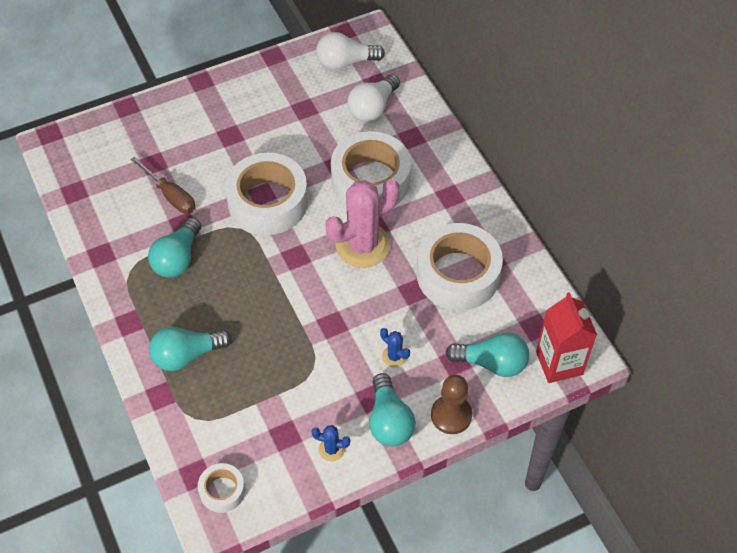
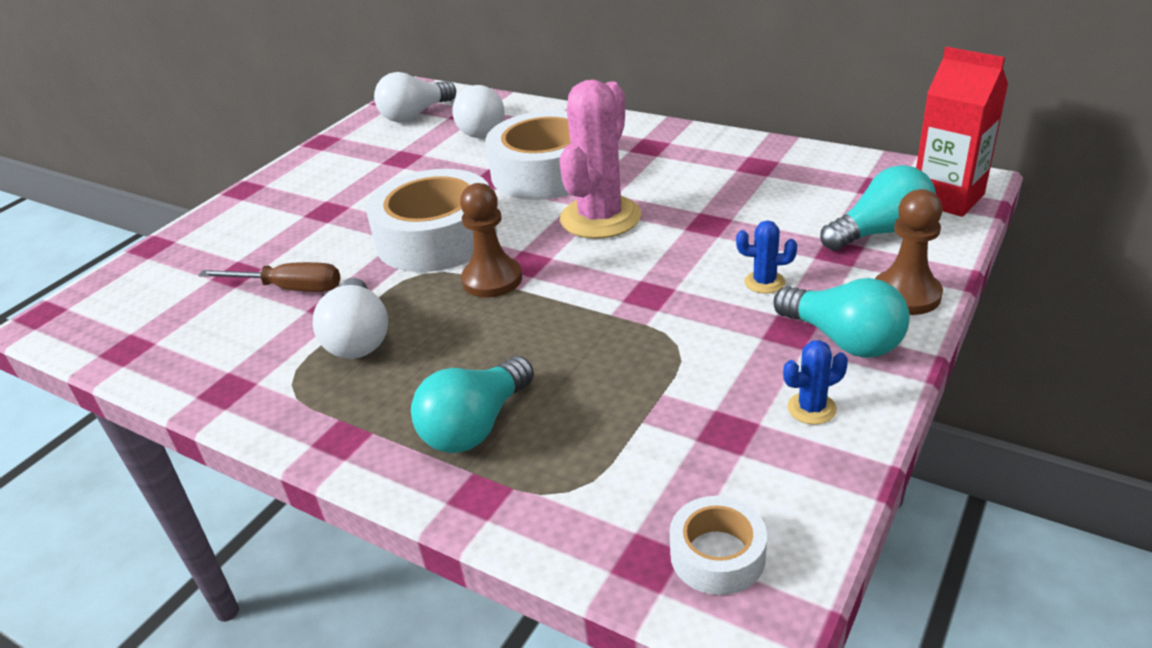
camera: 30 degrees left, 20 degrees down
(177, 259) = (358, 338): turquoise light bulb -> white light bulb
(268, 258) = (492, 280): none -> brown pawn
(458, 274) = (740, 190): white tape -> none

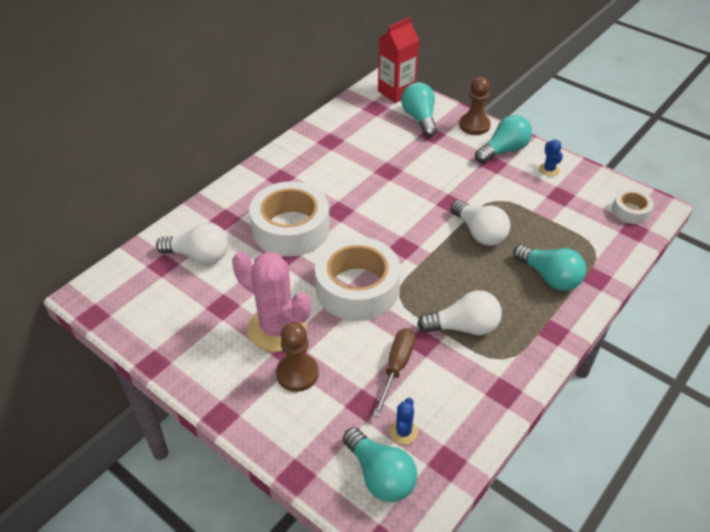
camera: 85 degrees left, 10 degrees up
(128, 300) = (380, 475): none -> turquoise light bulb
(415, 115) = (142, 297): white light bulb -> white light bulb (479, 233)
(492, 280) = (418, 263): brown pawn -> brown pawn (297, 373)
(600, 218) = (364, 210): pink cactus -> pink cactus (277, 329)
(764, 282) = (452, 163): blue cactus -> blue cactus (403, 432)

